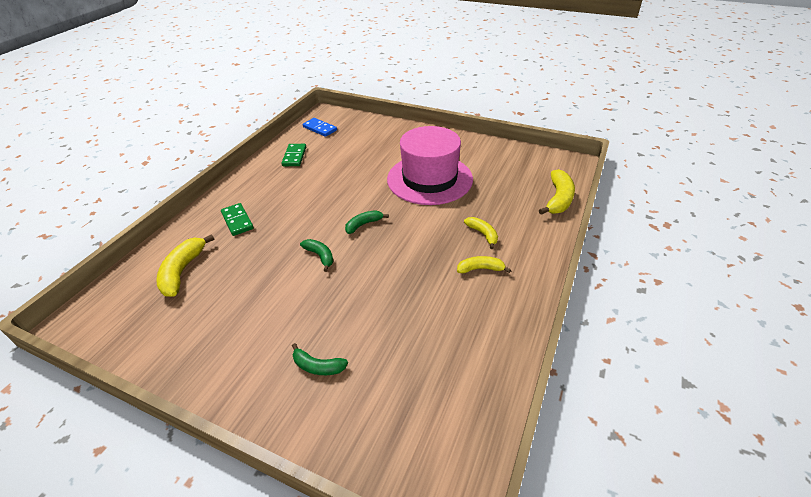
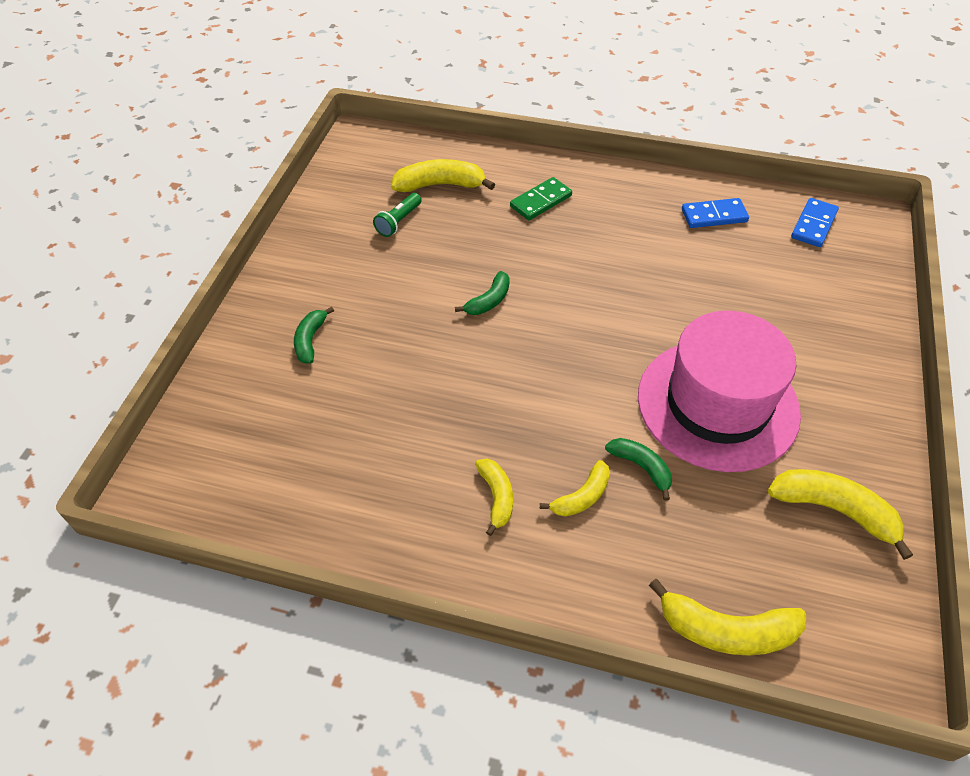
camera: 80 degrees right, 10 degrees up
(209, 300) = (398, 222): none -> green flashlight
(294, 156) = (714, 215): green domino -> blue domino
(363, 224) = (566, 334): green banana -> green banana (641, 467)
(495, 158) = (834, 510): none -> yellow banana

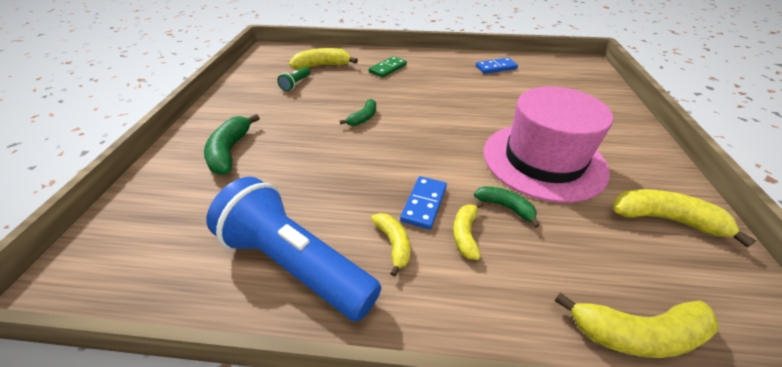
camera: 10 degrees left, 10 degrees down
(310, 340) = (230, 151): green banana -> green banana, size x1.62
(387, 505) = (295, 263): none -> blue flashlight
(582, 496) = (465, 234): yellow banana -> yellow banana turned 150 degrees clockwise
(813, 225) = (556, 67): blue domino -> blue domino (424, 204)

